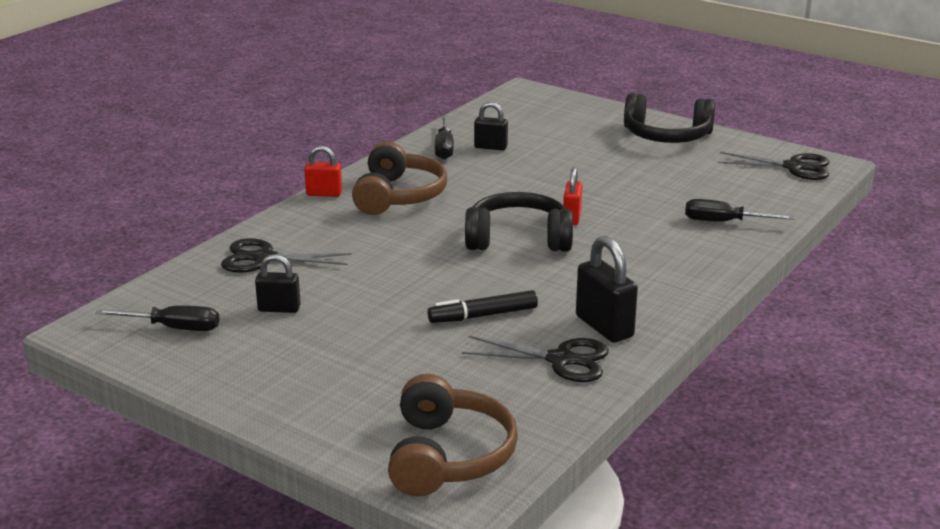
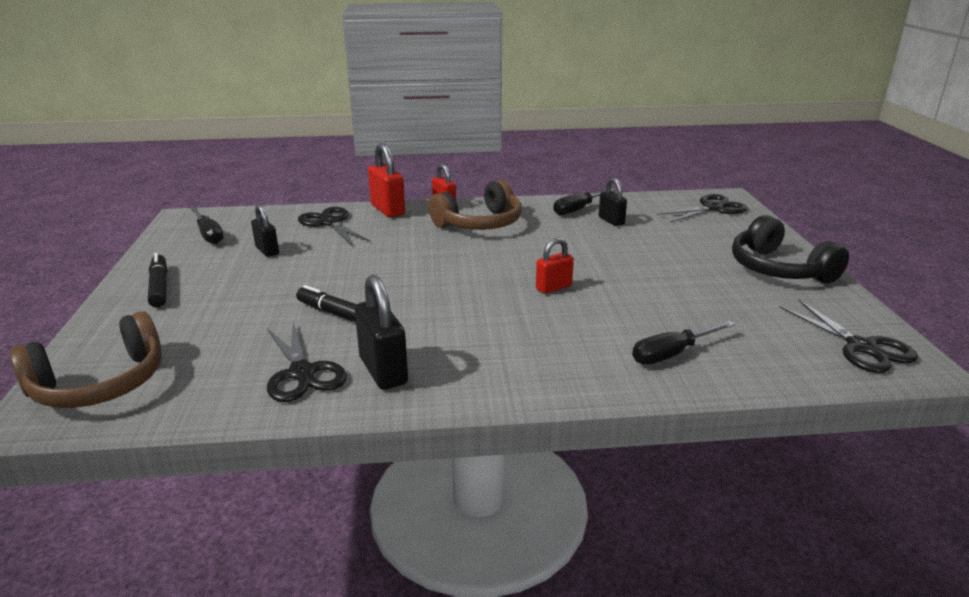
camera: 50 degrees right, 0 degrees up
(274, 386) = (159, 287): none -> black marker
(285, 222) = (387, 210): none -> red padlock
(518, 239) = (482, 282): black headphones -> none
(535, 104) = (713, 208): none -> black scissors
(604, 327) = (383, 371): black padlock -> black padlock turned 45 degrees counterclockwise
(724, 222) = (672, 354): black screwdriver -> black screwdriver turned 90 degrees counterclockwise

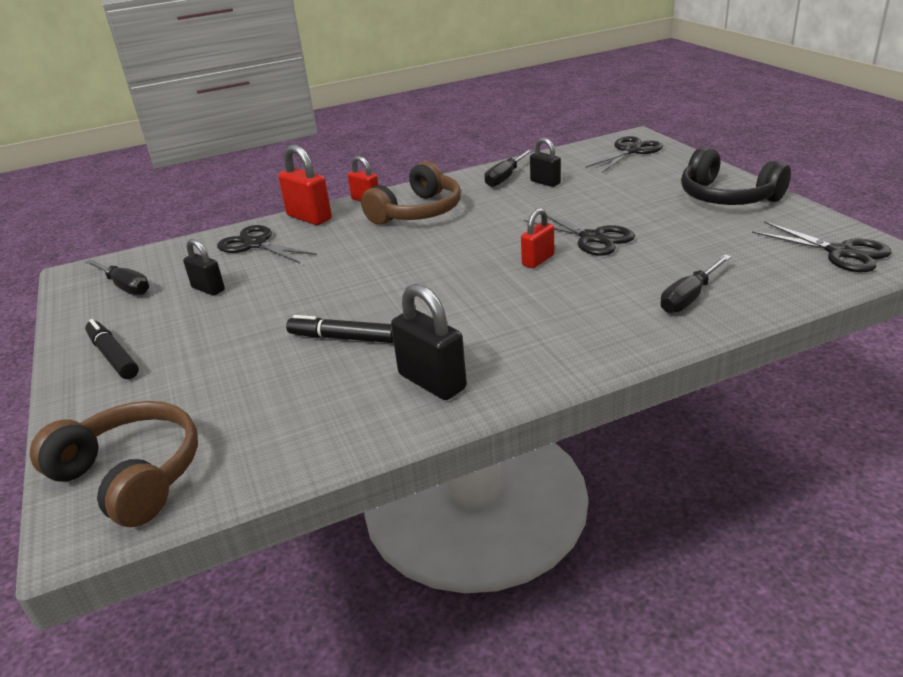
camera: 15 degrees left, 5 degrees up
(100, 384) = (131, 476): brown headphones -> brown headphones turned 90 degrees counterclockwise
(302, 373) = (350, 406): black scissors -> black scissors (592, 238)

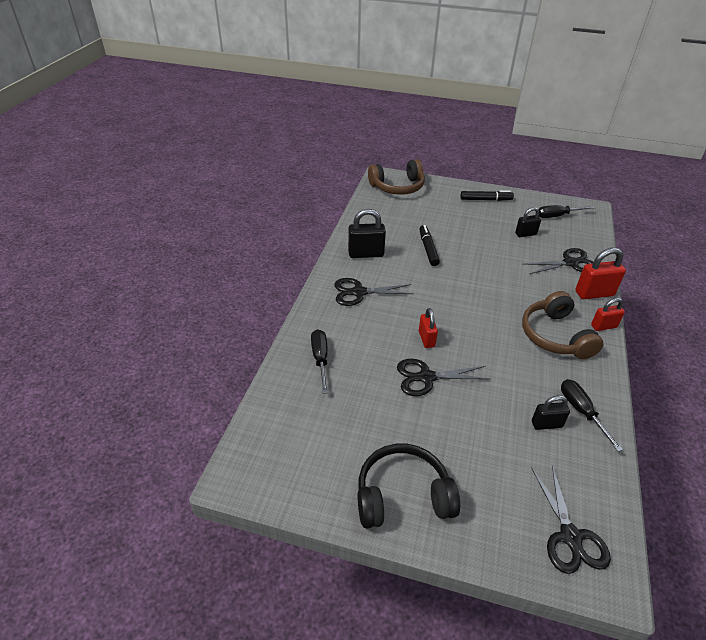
camera: 125 degrees right, 10 degrees up
(343, 338) = (428, 249): black marker -> black marker turned 60 degrees counterclockwise
(841, 252) = (270, 462): black scissors -> black scissors (359, 292)

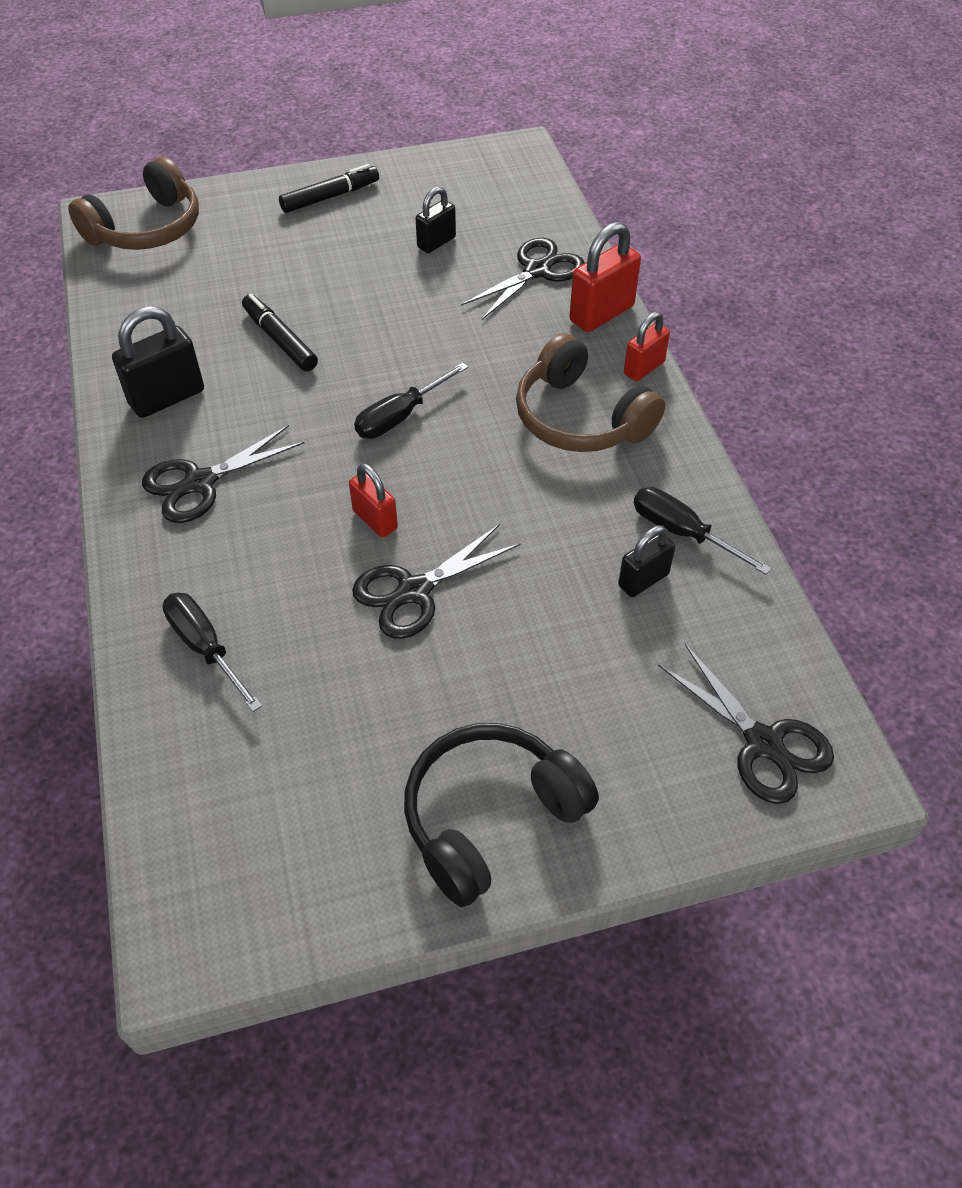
camera: 30 degrees left, 10 degrees up
(557, 216) = (471, 185): black screwdriver -> black screwdriver (400, 416)

